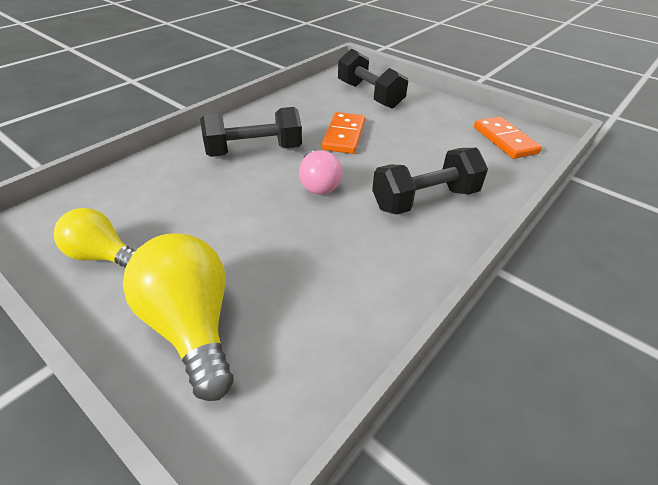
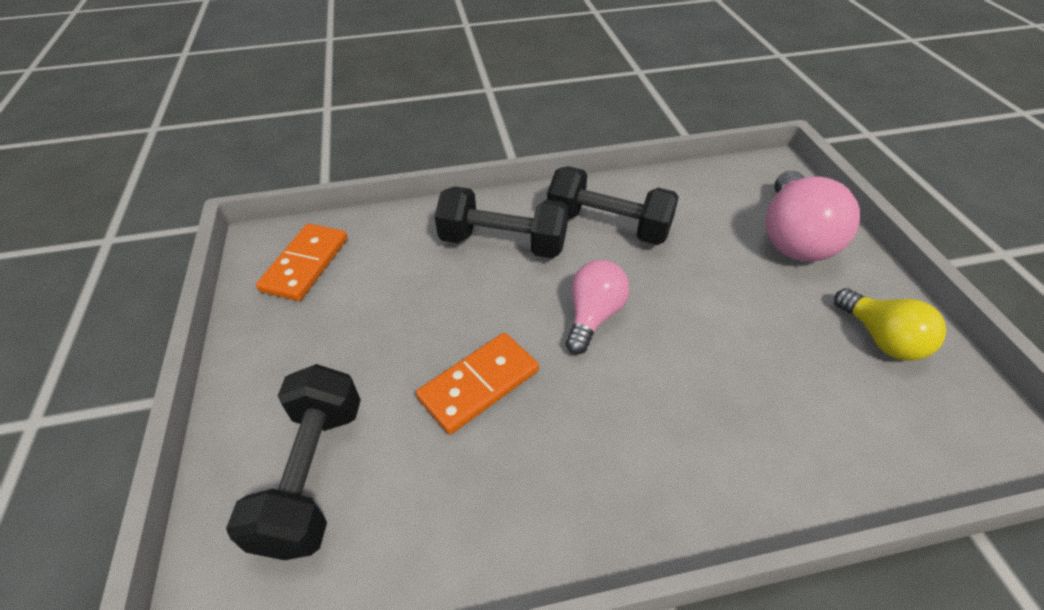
camera: 140 degrees left, 5 degrees up
(191, 326) = (793, 238): yellow light bulb -> pink light bulb
(254, 151) = (637, 425): black dumbbell -> black dumbbell (608, 226)

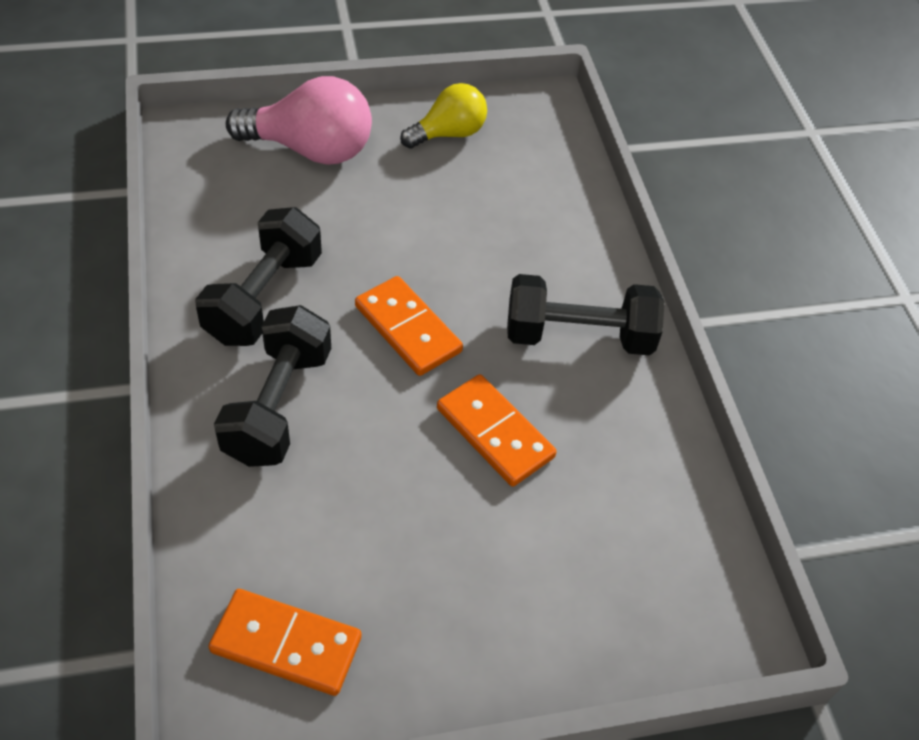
camera: 95 degrees left, 5 degrees up
(313, 475) = (602, 574): black dumbbell -> black dumbbell (578, 336)
(593, 316) = (408, 329): pink light bulb -> orange domino

